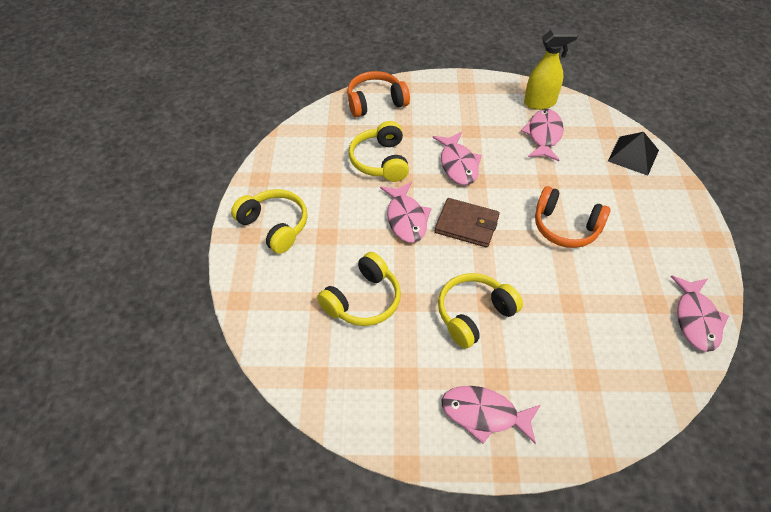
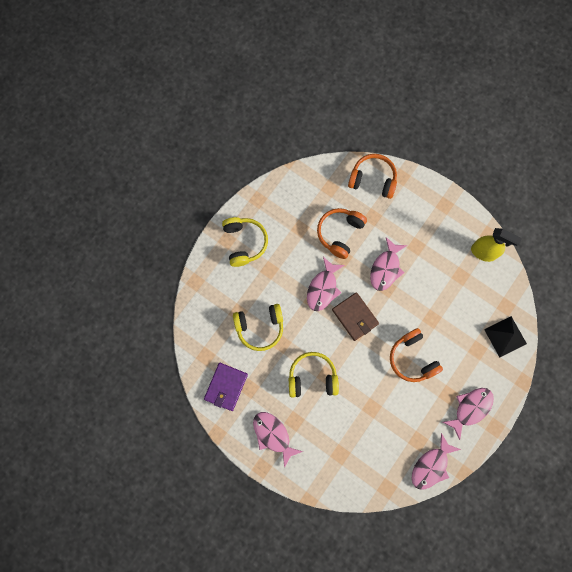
camera: 35 degrees right, 25 degrees up
(372, 396) = (226, 387): none -> purple wallet
(381, 161) = (340, 233): yellow headphones -> orange headphones
(544, 135) = (461, 281): pink fish -> pink fish (470, 408)

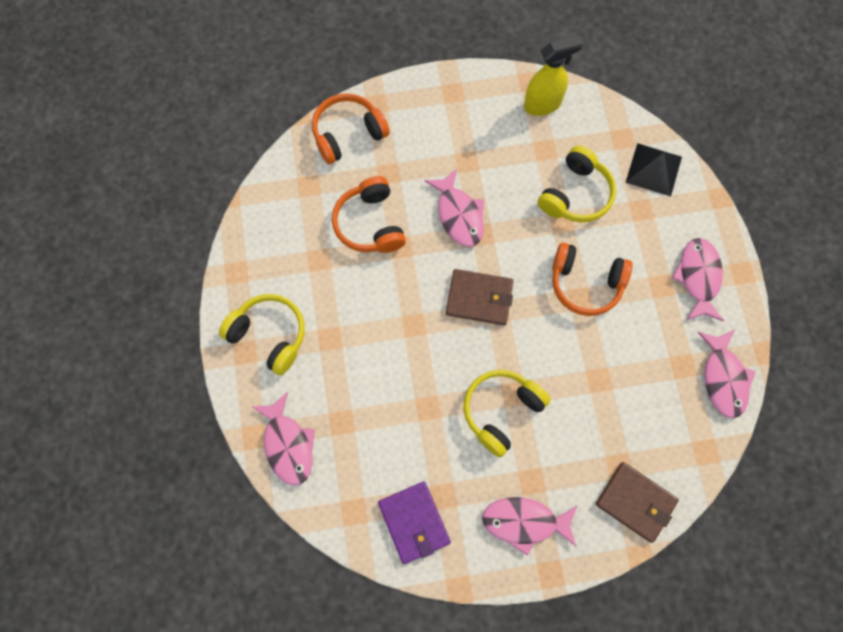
camera: 45 degrees left, 5 degrees down
(260, 327) = (384, 414): yellow headphones -> yellow headphones (576, 194)
(323, 288) = (412, 301): pink fish -> pink fish (288, 445)
(331, 477) = (636, 502): none -> brown wallet

